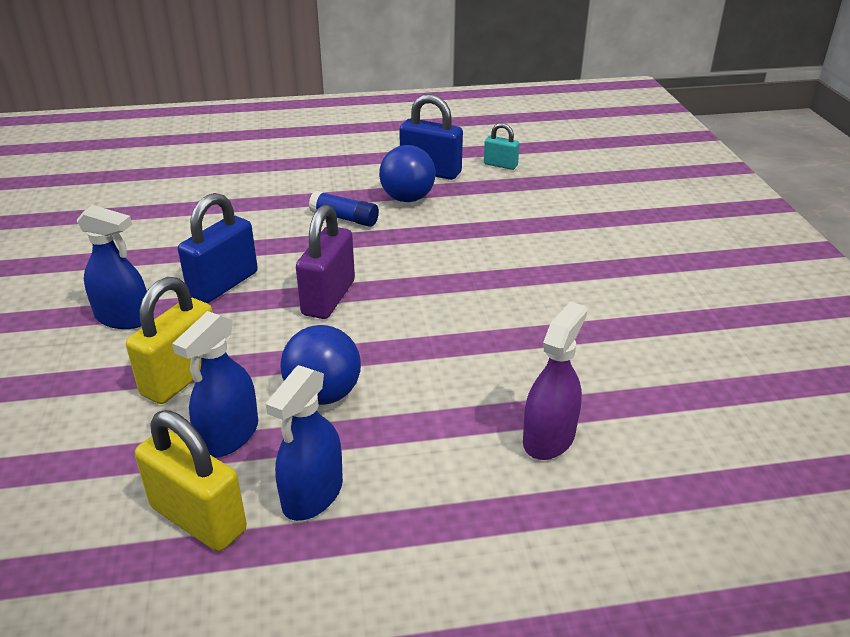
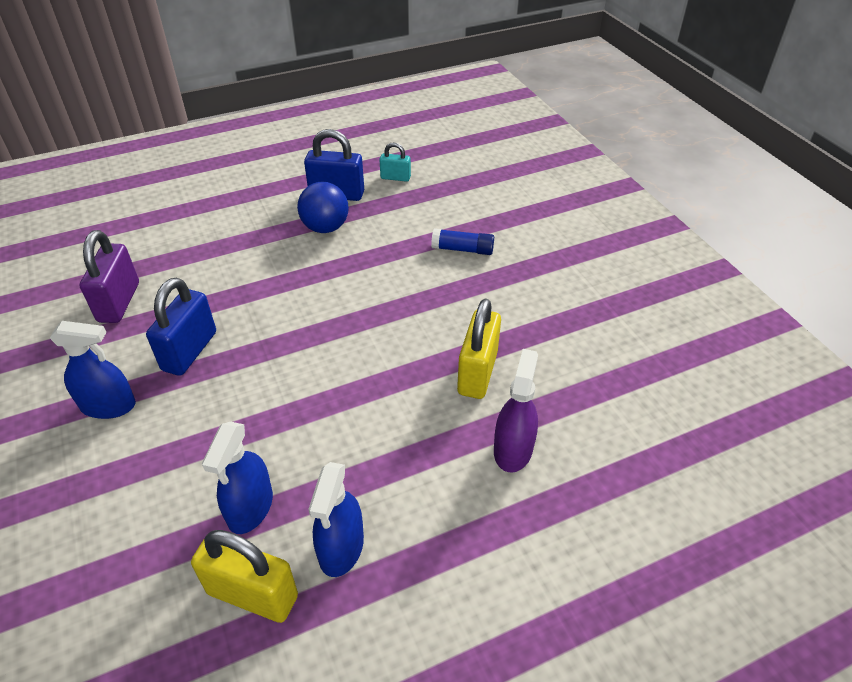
camera: 15 degrees left, 10 degrees up
(181, 377) = (186, 457): yellow padlock -> yellow padlock (477, 373)
(323, 394) = (318, 448): blue ball -> none
(328, 298) = (290, 347): purple padlock -> purple padlock (119, 302)
(344, 218) = (276, 259): blue glue stick -> blue glue stick (462, 249)

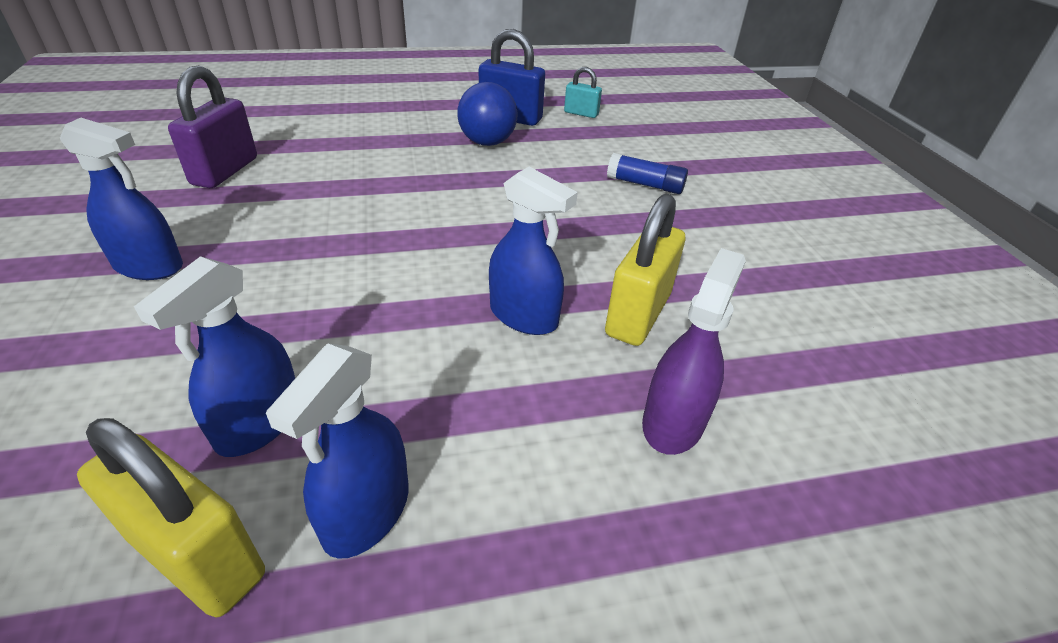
camera: 10 degrees right, 5 degrees down
(189, 351) = (277, 228): blue padlock -> none
(399, 390) = (524, 316): none -> blue spray bottle

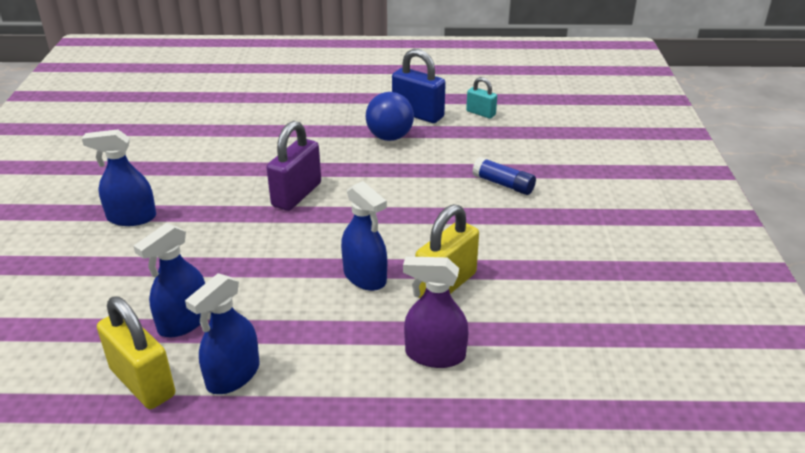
camera: 15 degrees right, 5 degrees down
(149, 266) = (131, 217): blue spray bottle -> blue spray bottle turned 150 degrees clockwise
(225, 171) = (188, 149): purple padlock -> purple padlock (296, 195)
(673, 422) = (435, 355): purple spray bottle -> purple spray bottle turned 120 degrees counterclockwise

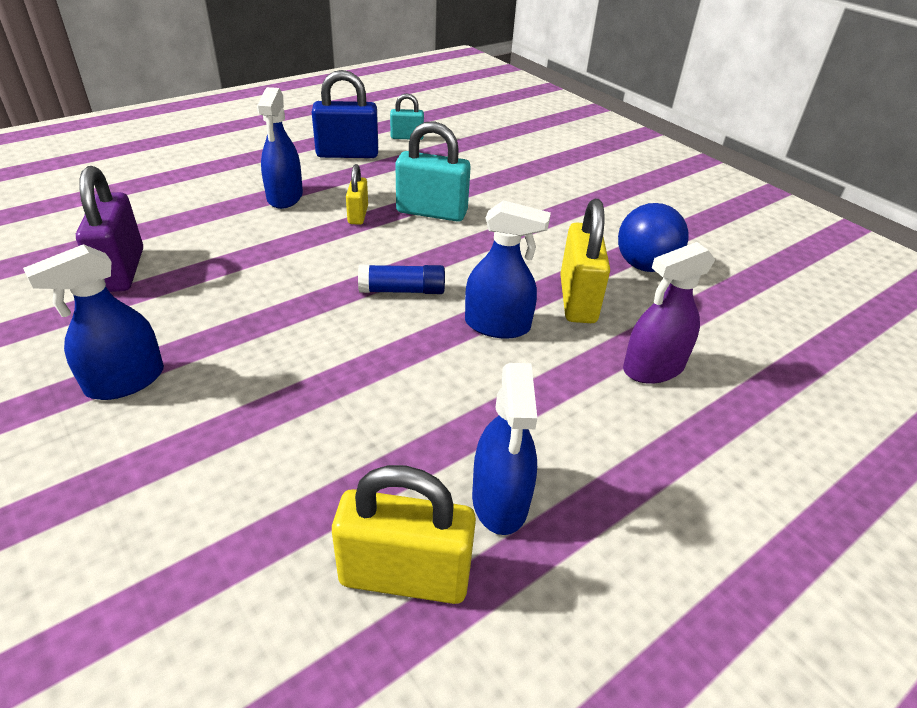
camera: 40 degrees left, 5 degrees up
(184, 321) = (362, 472): blue spray bottle -> blue spray bottle (285, 197)
(296, 195) = (318, 272): purple padlock -> purple padlock (122, 270)
(369, 164) = (358, 215): none -> yellow padlock
(389, 137) = (346, 183): blue ball -> blue ball (644, 266)
(423, 180) = (431, 212): none -> turquoise padlock
(503, 184) = (507, 192): blue glue stick -> blue glue stick (402, 290)

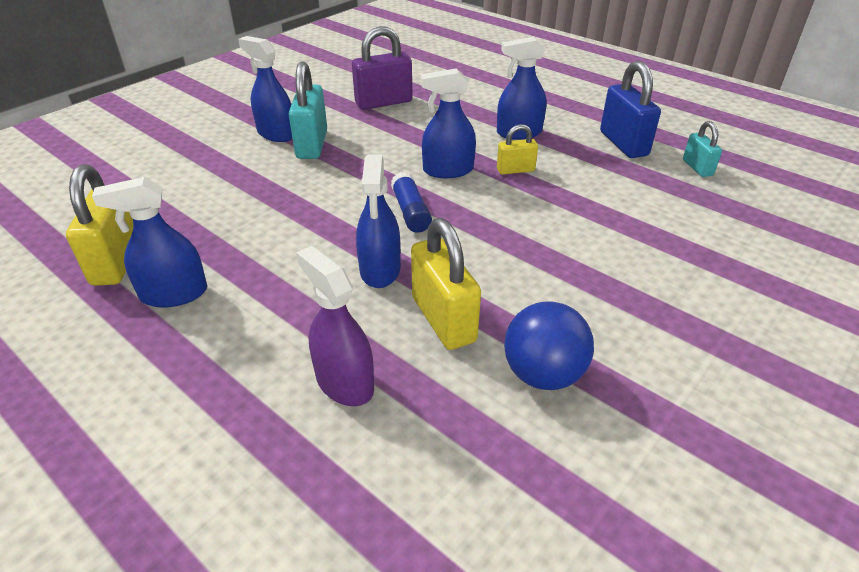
camera: 80 degrees right, 0 degrees up
(333, 253) = (448, 170): none -> blue spray bottle
(431, 212) = (551, 207): turquoise padlock -> turquoise padlock (312, 144)
(577, 300) = (443, 319): yellow padlock -> yellow padlock turned 75 degrees clockwise

